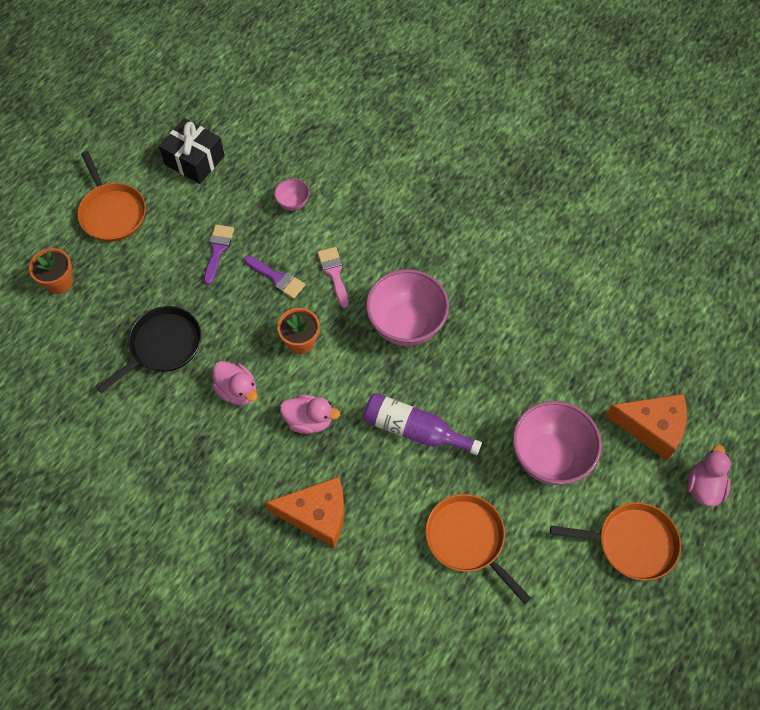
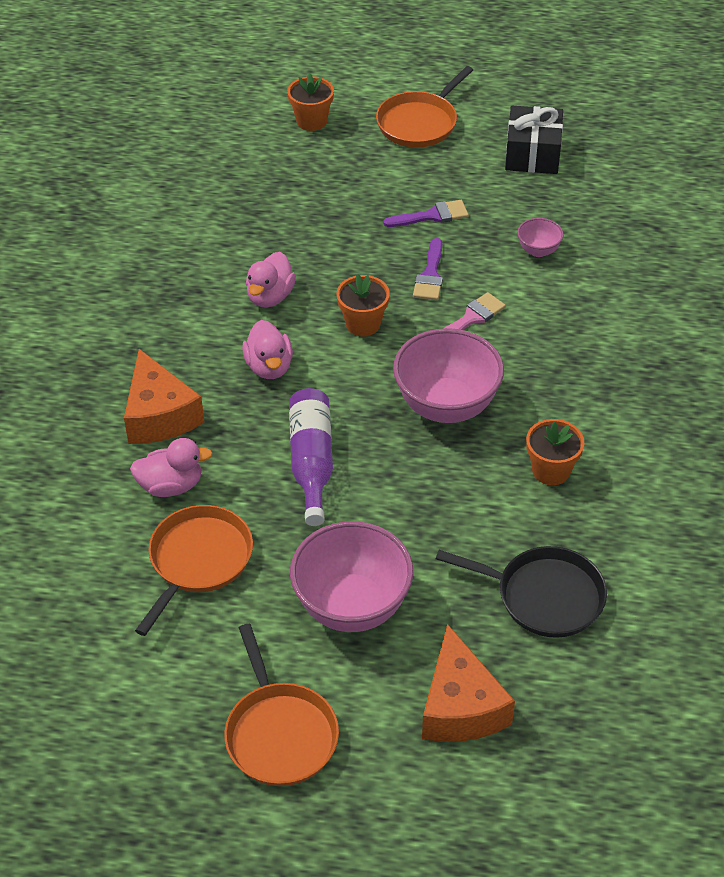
camera: 65 degrees right, 15 degrees down
(163, 346) = (287, 221): black pan -> black pan (544, 596)
(492, 291) = (551, 470): none -> orange flower pot
(703, 487) = (406, 795): pink duck -> pink duck (171, 485)

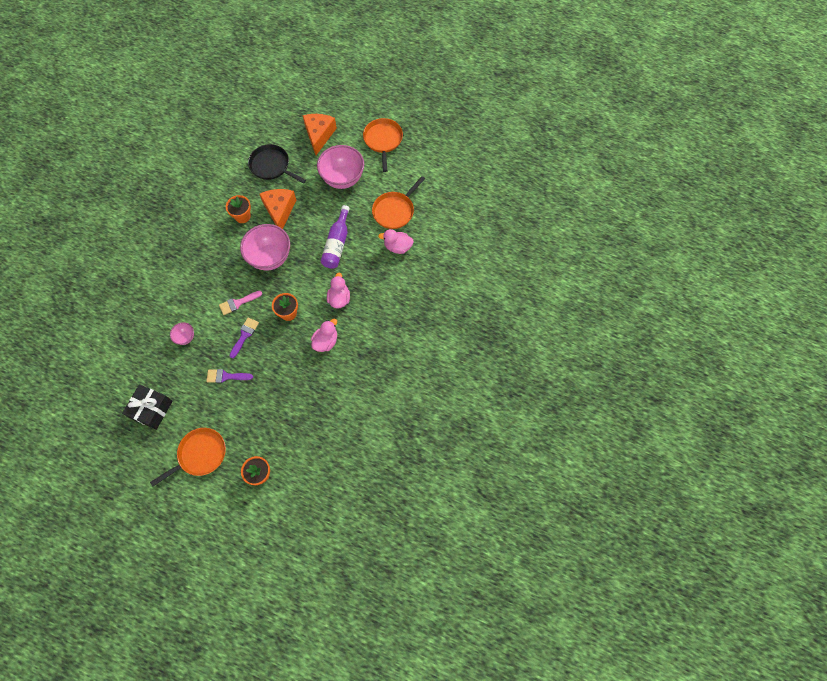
camera: 165 degrees left, 20 degrees up
(159, 415) = (394, 284): orange cheese -> orange cheese (280, 210)

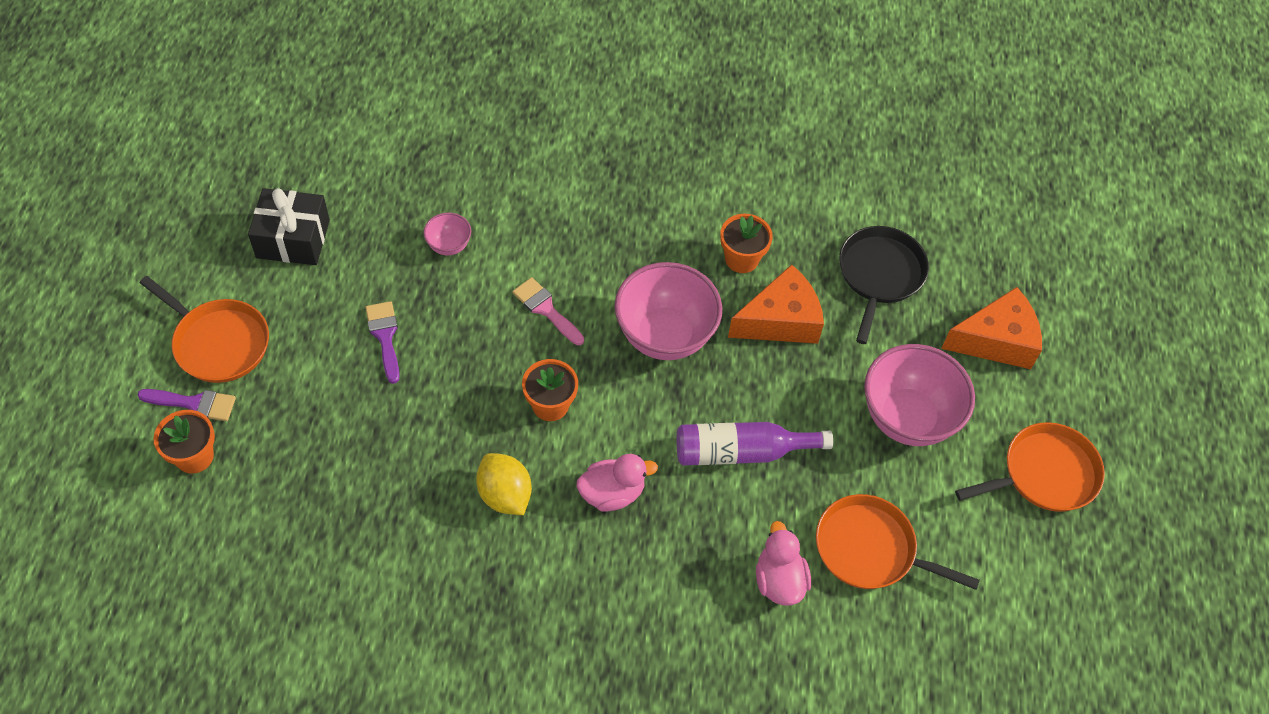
camera: 70 degrees right, 10 degrees down
(244, 335) = (479, 342): purple brush -> purple brush (194, 403)
(326, 341) = (505, 495): pink duck -> yellow lemon

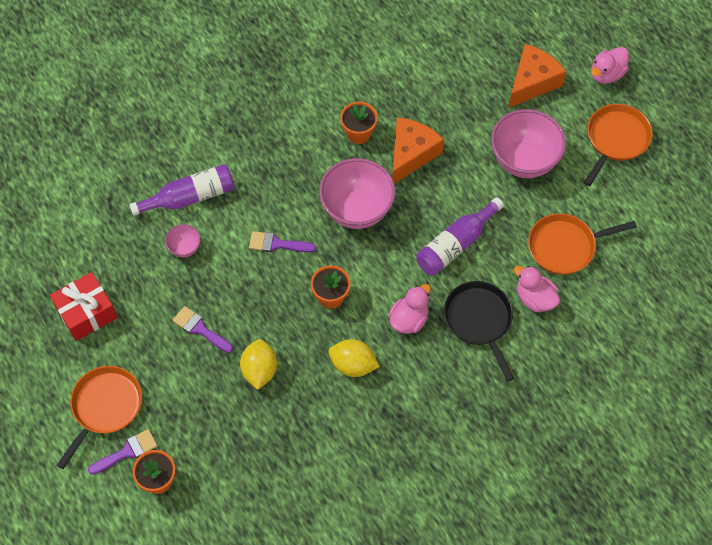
camera: 35 degrees left, 5 degrees up
(218, 343) = (105, 407): orange pan -> orange pan turned 60 degrees counterclockwise
(293, 239) = (86, 313): black gift -> red gift
(402, 424) = (259, 370): none -> yellow lemon
(503, 200) = (190, 197): none -> purple bottle
(546, 309) = (277, 244): pink brush -> purple brush
(879, 275) = (441, 88): black pan -> black pan (479, 320)
(1098, 393) = (606, 74): none -> pink duck

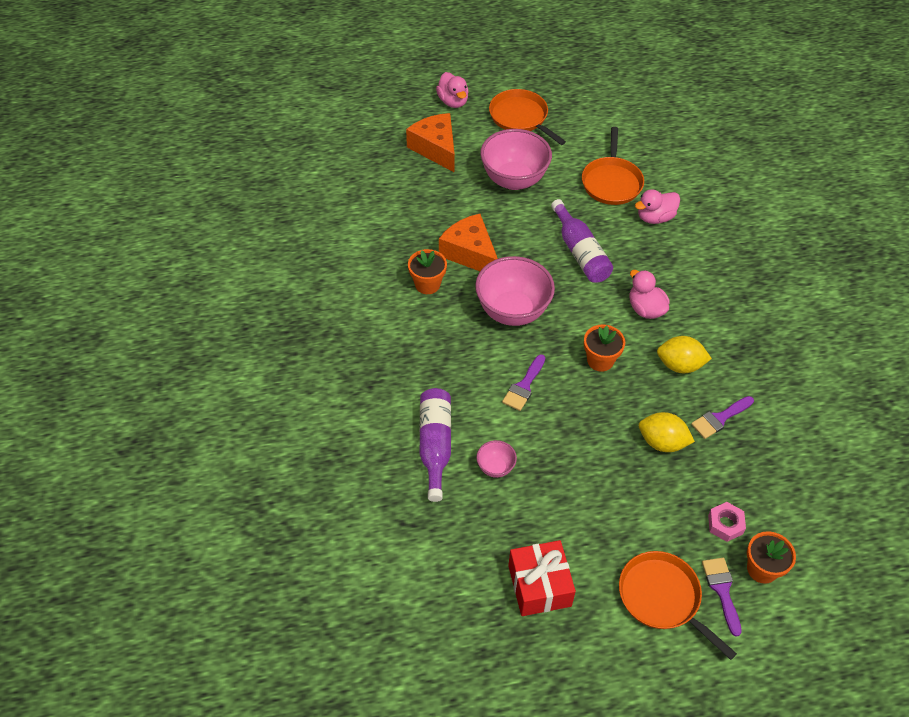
camera: 70 degrees left, 10 degrees down
(193, 441) = (725, 524): none -> pink nut
(200, 329) = (597, 481): purple brush -> purple brush (720, 418)
(353, 365) = (680, 365): yellow lemon -> yellow lemon turned 60 degrees clockwise
(479, 320) = (664, 261): black pan -> none

